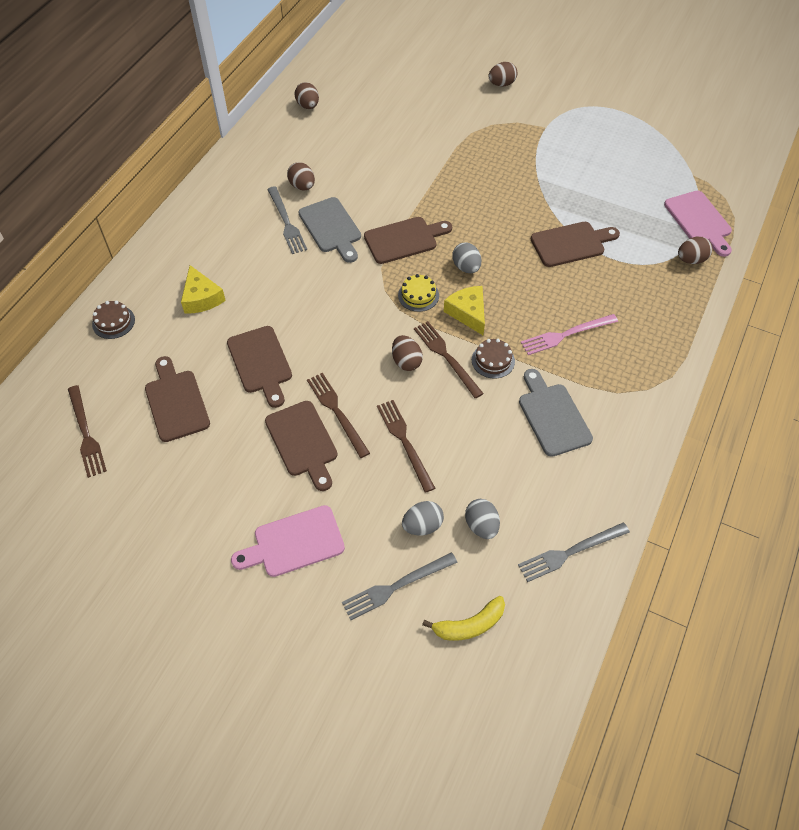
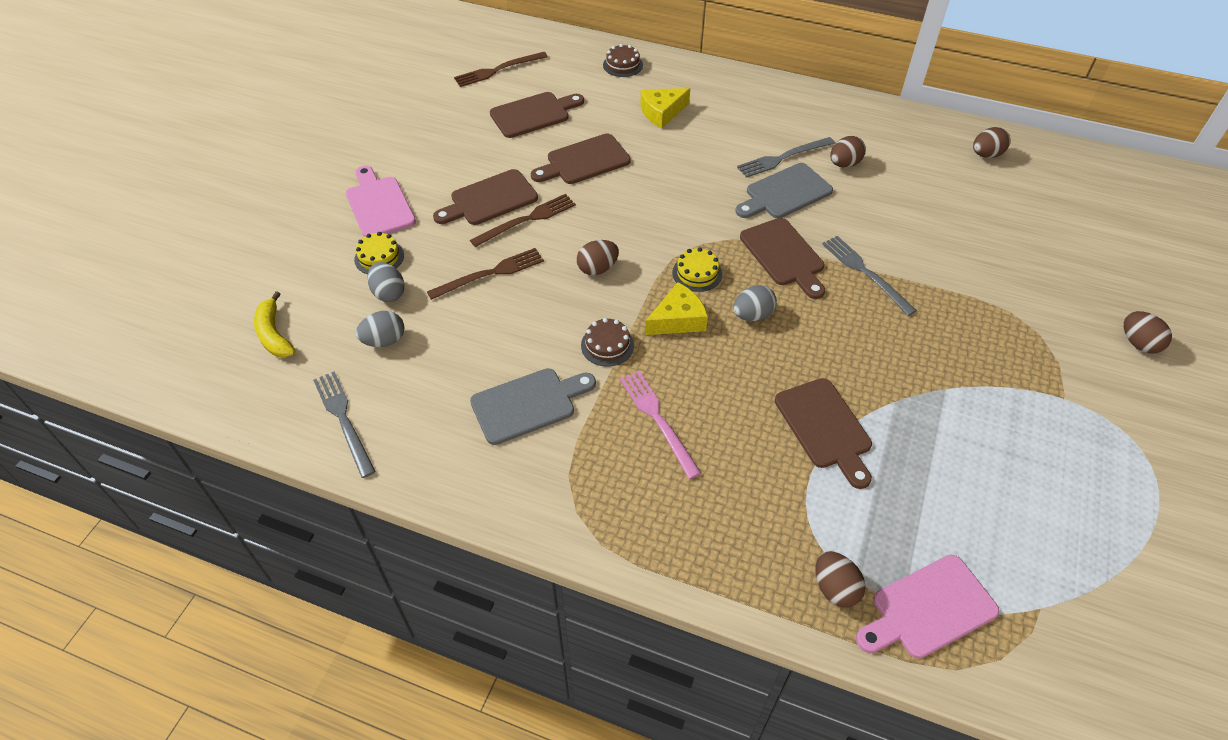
camera: 85 degrees right, 5 degrees down
(372, 537) = (379, 257): none -> yellow cake
(396, 586) = (324, 278): grey fork -> grey fork (865, 273)
(446, 357) = (608, 302): brown fork -> none

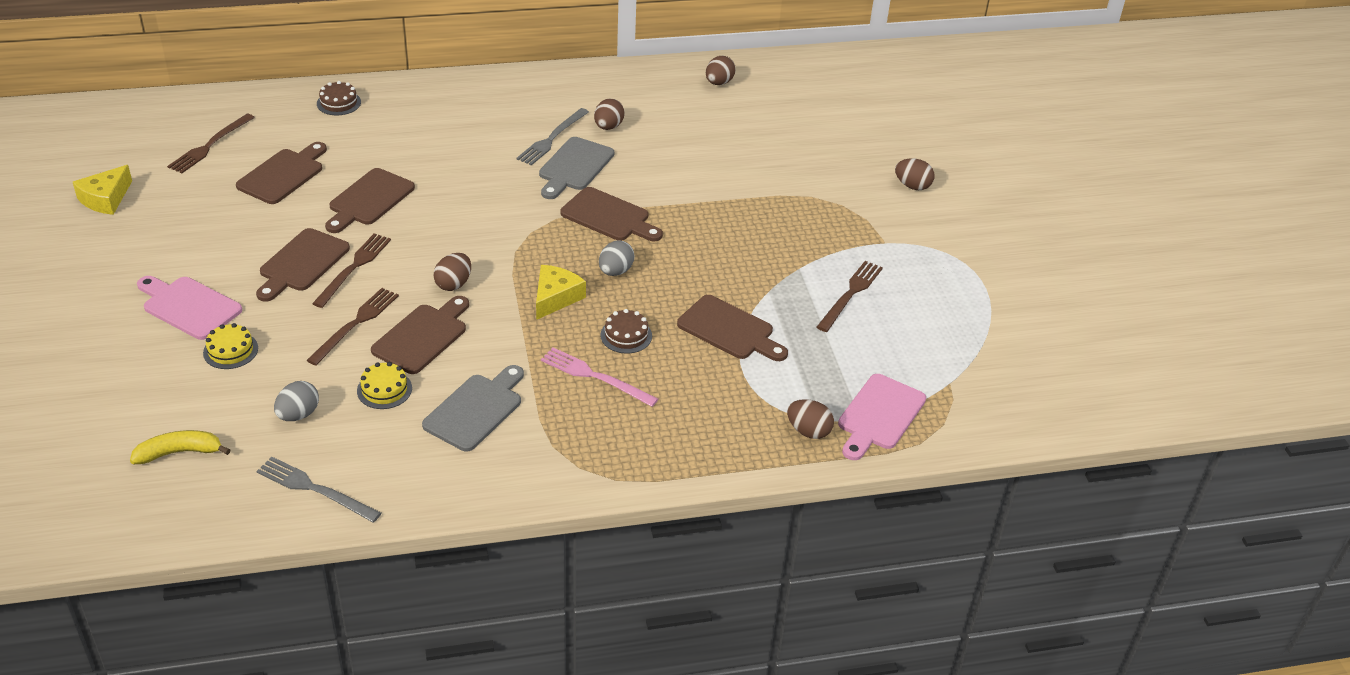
camera: 35 degrees left, 10 degrees down
(274, 334) = (179, 452): yellow banana -> yellow banana turned 135 degrees clockwise
(388, 293) = (268, 376): grey egg -> none
(535, 309) = (422, 336): none -> brown cutting board
(607, 345) = (510, 339): brown cake -> brown cake (626, 335)
(662, 113) = (411, 134): yellow cheese -> yellow cheese (106, 199)
(697, 273) = (545, 256): yellow cake -> yellow cake (384, 389)
(865, 273) = (684, 207): grey fork -> none
(985, 443) = (850, 294): none -> brown fork

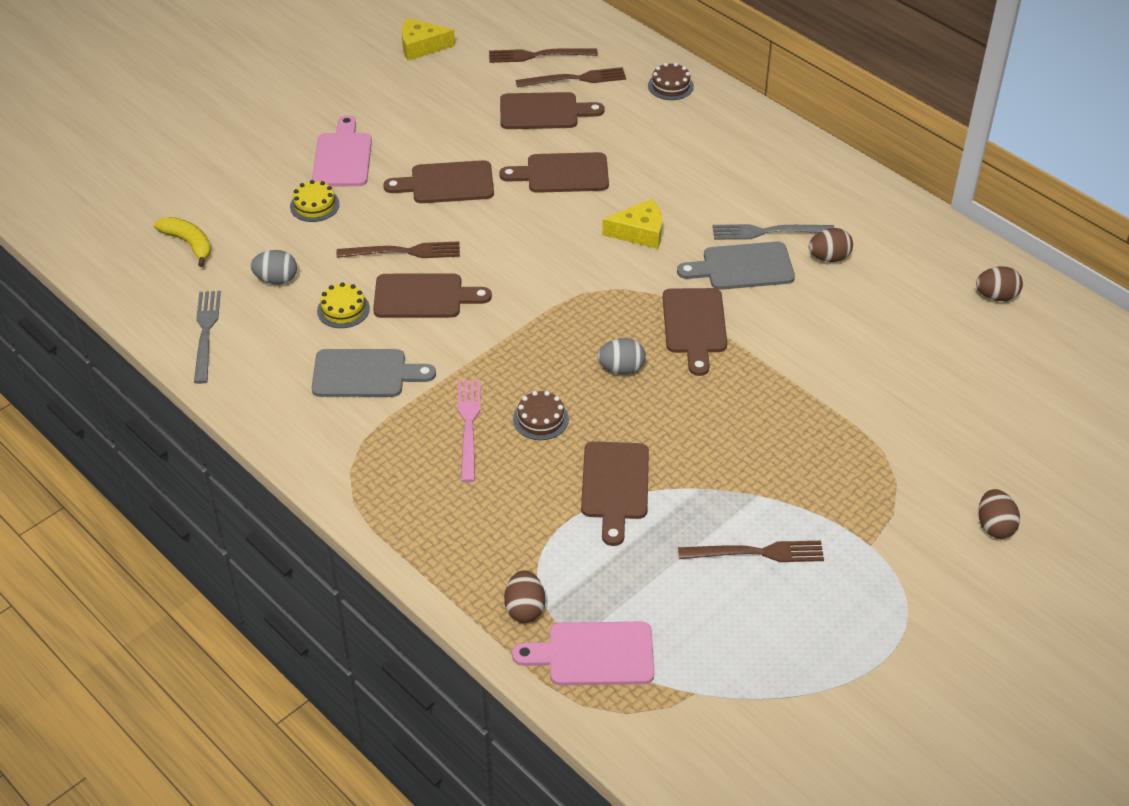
camera: 60 degrees right, 5 degrees up
(354, 268) = (469, 213): brown fork -> brown fork (575, 79)
(453, 284) = (505, 279): brown egg -> none
(555, 297) = (548, 349): yellow cheese -> yellow cheese (639, 232)

